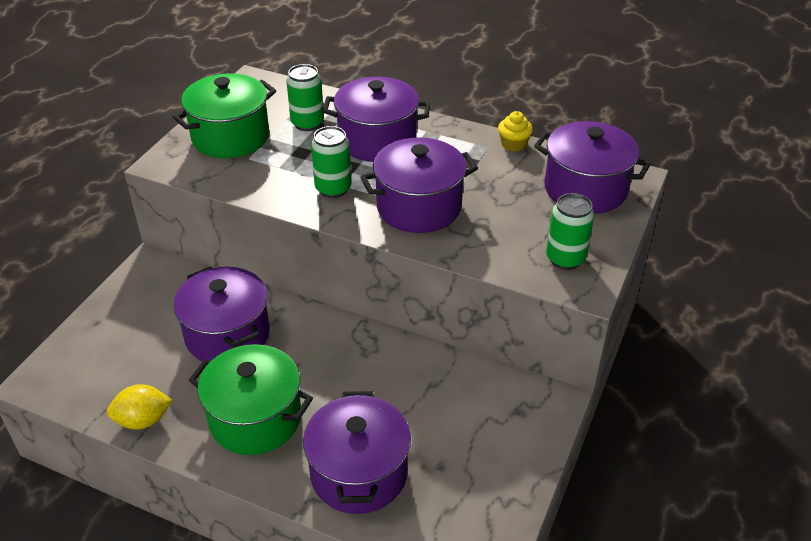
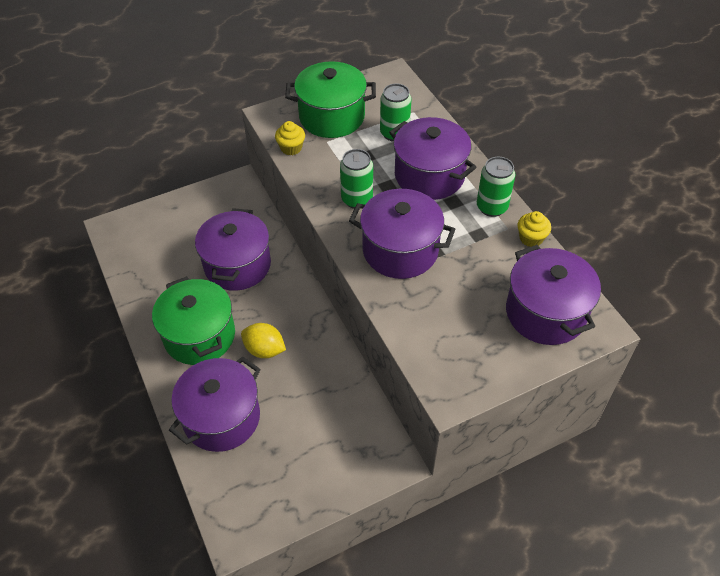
camera: 40 degrees right, 10 degrees up
(143, 420) = (140, 292): yellow lemon -> yellow lemon (264, 350)
(218, 179) = (291, 148): none -> yellow cupcake
(565, 259) = (461, 362): green can -> green can (492, 207)

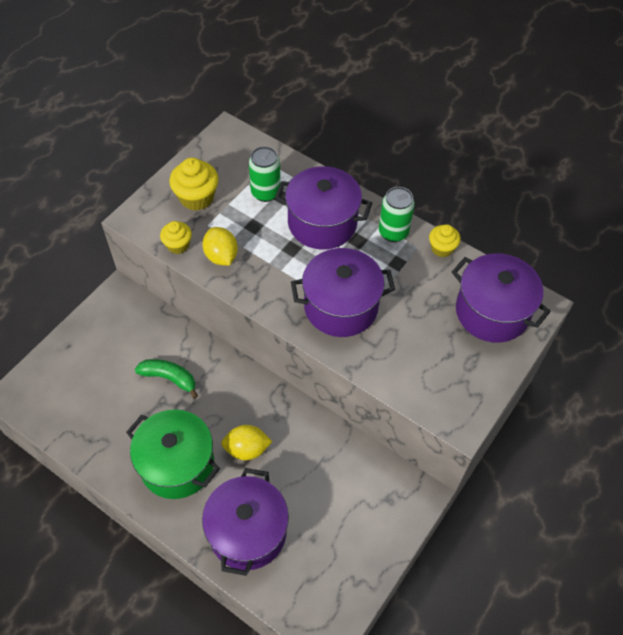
camera: 30 degrees left, 5 degrees up
(237, 265) = (169, 378): purple pot -> green banana
(321, 170) = (221, 256): none -> yellow lemon
(332, 117) = (196, 197): green pot -> yellow cupcake
(357, 199) = (272, 273): green can -> none

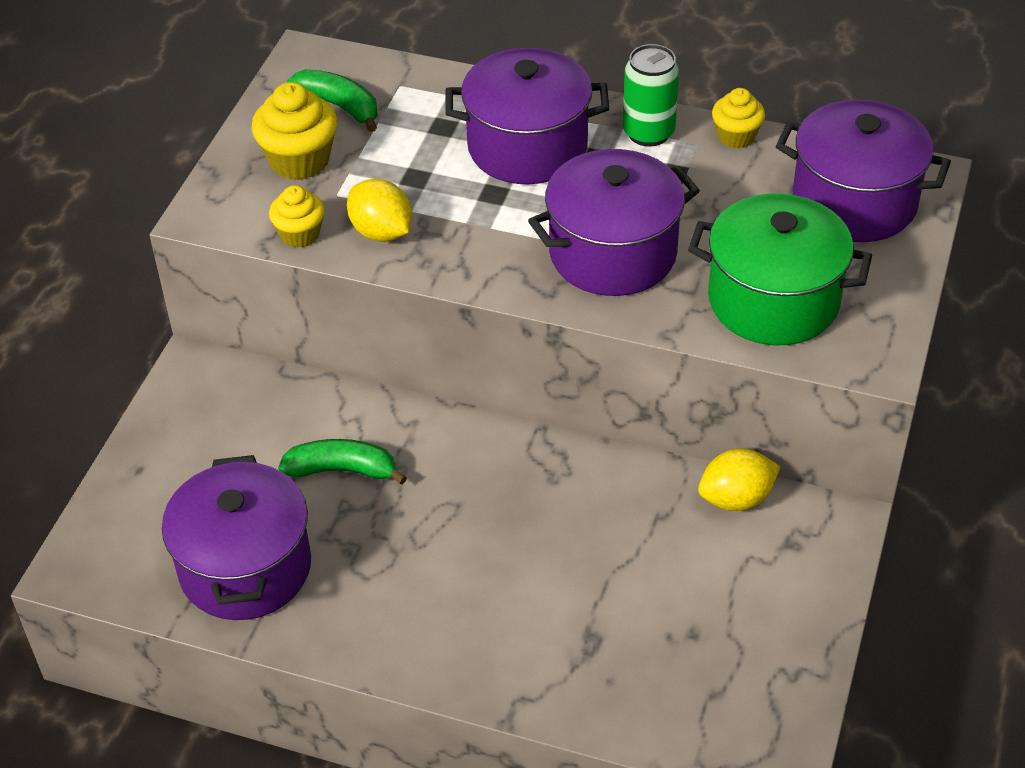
camera: 15 degrees left, 10 degrees down
(177, 464) = (414, 592): green pot -> green pot (773, 300)
(232, 169) = (340, 106): none -> green banana
(247, 449) = (523, 537): yellow lemon -> yellow lemon (736, 498)
(247, 532) = (580, 655): purple pot -> purple pot (245, 568)
(265, 192) = (413, 127): green can -> none

